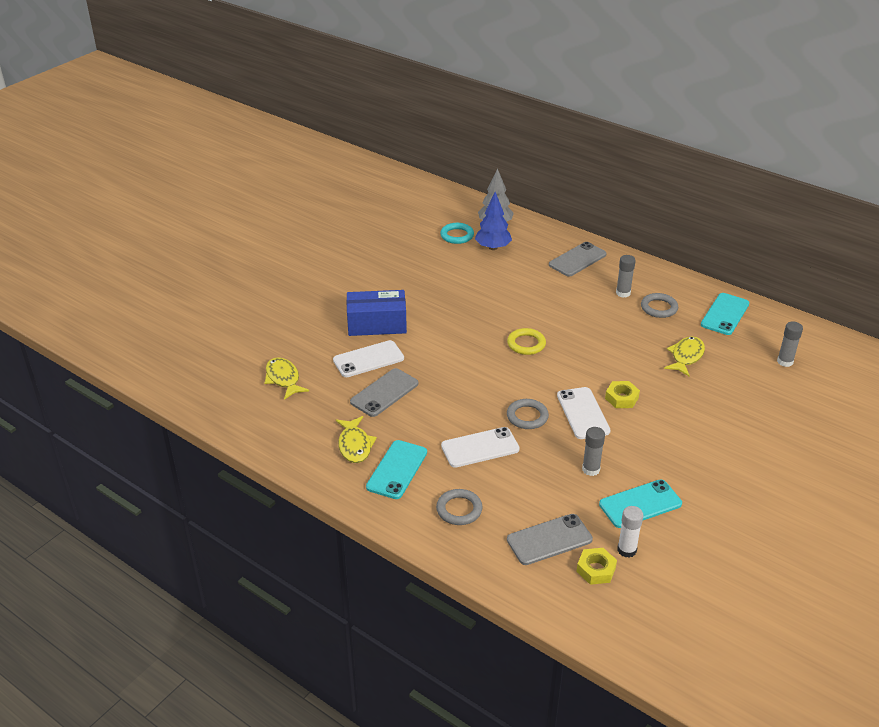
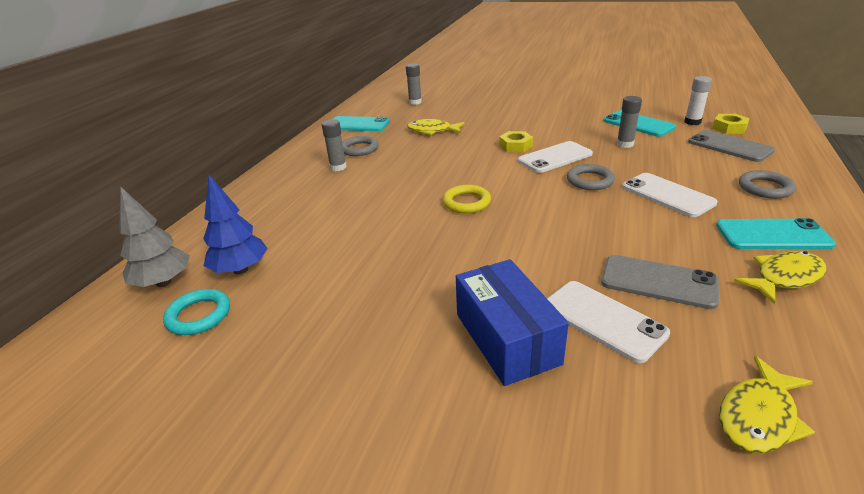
camera: 105 degrees left, 5 degrees down
(577, 260) = (270, 201): grey phone -> none

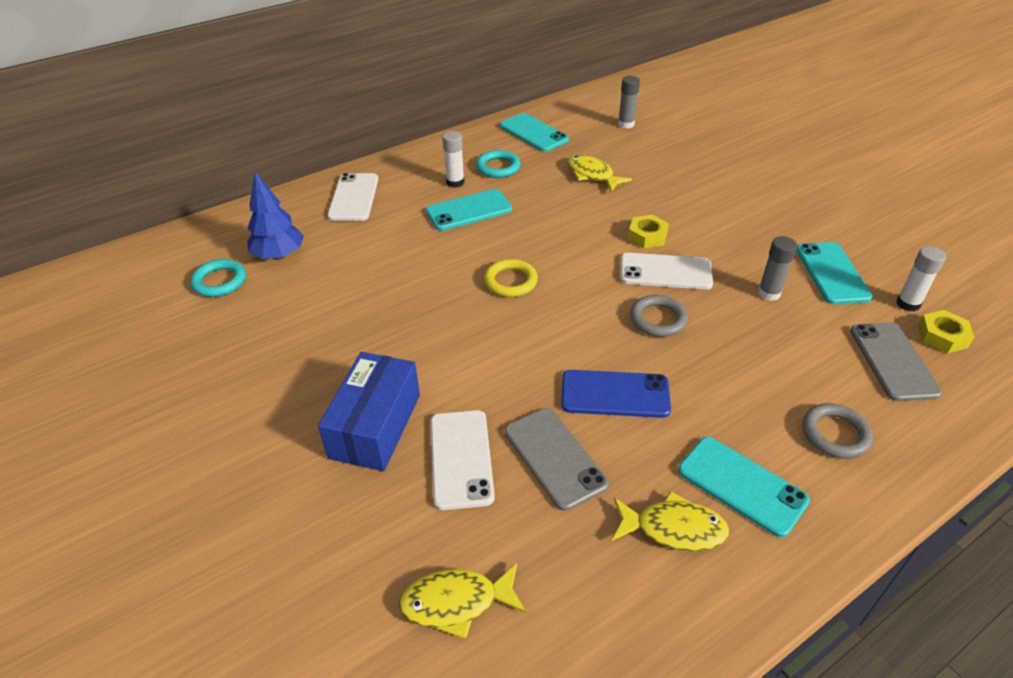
camera: 35 degrees right, 10 degrees up
(163, 282) = (226, 239): grey tree -> none
(338, 167) = (455, 182): grey glue stick -> white glue stick
(359, 149) = (498, 167): grey ring -> turquoise ring
(373, 178) = (469, 210): none -> turquoise phone
(632, 228) = (615, 394): none -> blue phone
(667, 195) = (710, 380): white phone -> white phone (354, 197)

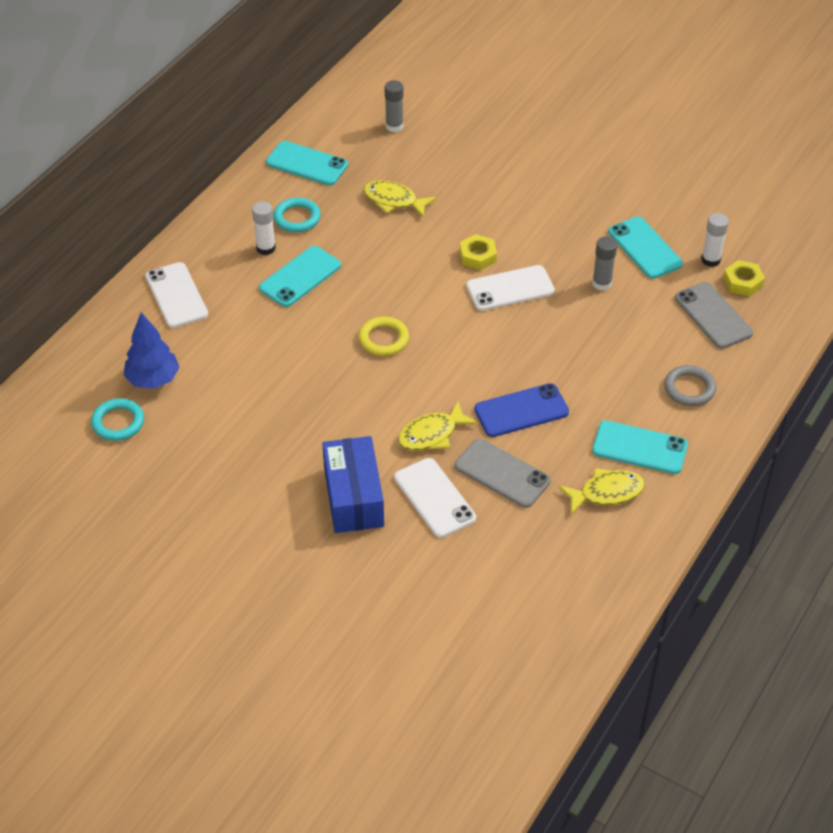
camera: 25 degrees left, 5 degrees up
(456, 602) = (489, 588): yellow fish -> yellow fish (432, 434)
(658, 319) = (524, 336): grey ring -> none

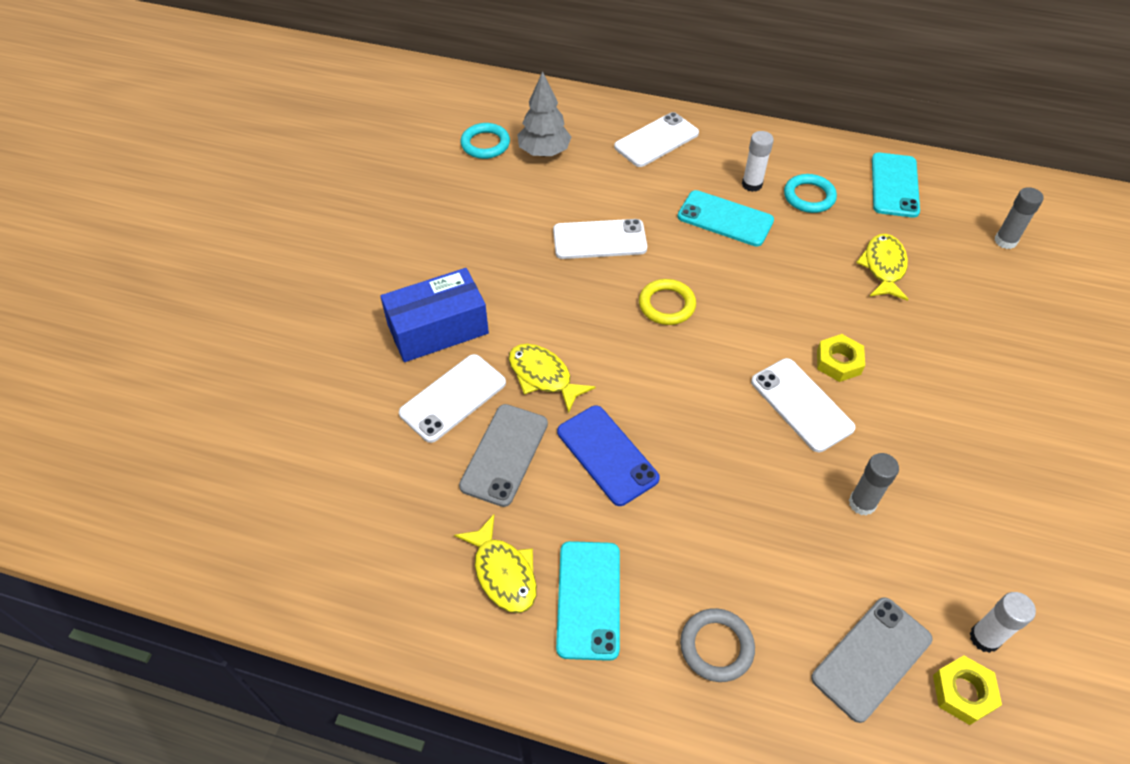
camera: 75 degrees right, 5 degrees up
(153, 379) = (544, 152): blue tree -> grey tree
(290, 365) = (599, 240): none -> white phone
(645, 248) = (958, 544): turquoise phone -> none

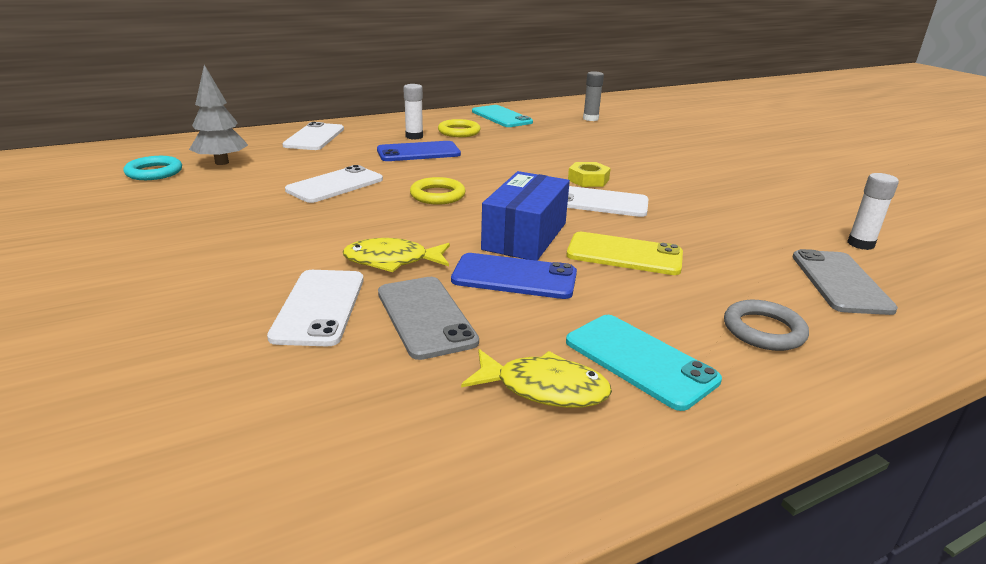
camera: 45 degrees left, 25 degrees down
(438, 329) = (241, 275): blue box -> blue box (525, 236)
(725, 219) = (418, 152): turquoise phone -> blue phone
(726, 489) = (624, 254): none -> yellow phone
(809, 196) = (459, 132): turquoise ring -> yellow ring
(862, 503) = (706, 224): grey glue stick -> none
(883, 267) = (547, 142): yellow fish -> none
(963, 692) = (899, 269): yellow nut -> none

